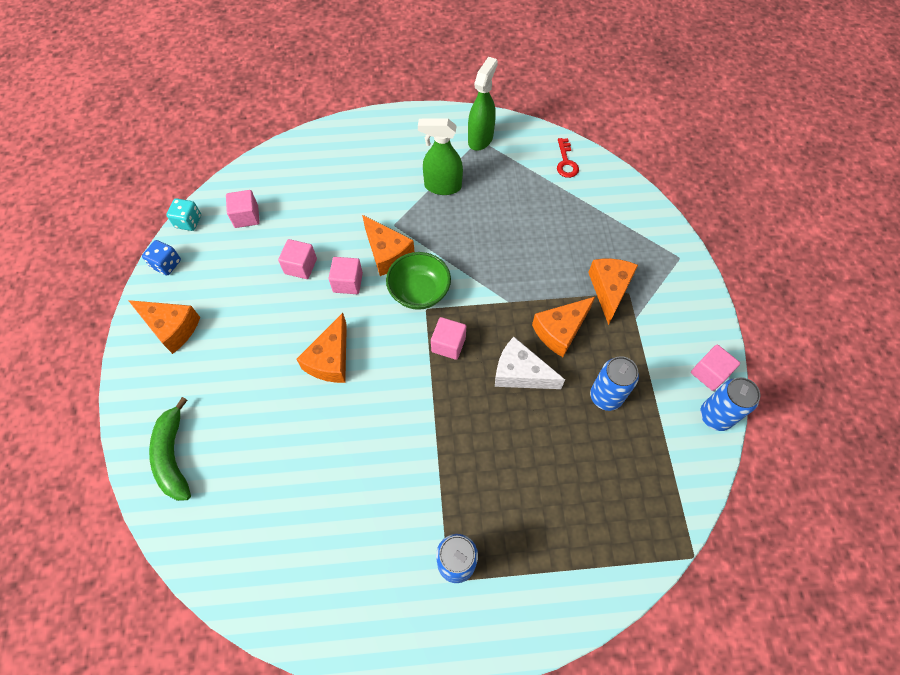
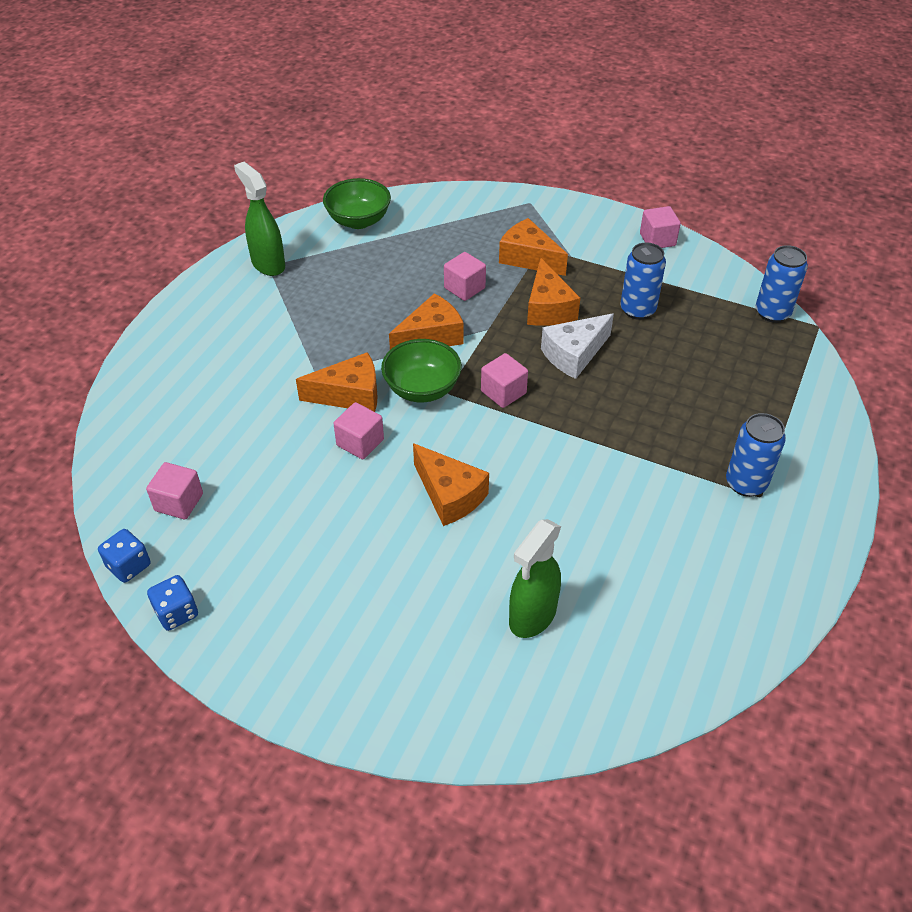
camera: 60 degrees left, 15 degrees down
(171, 328) = (283, 639): orange cheese -> orange cheese (431, 337)
(173, 456) = (473, 696): green banana -> none
(188, 222) = (129, 566): turquoise dice -> blue dice
(300, 266) = (301, 476): pink cube -> pink cube (464, 288)
(442, 186) = (302, 317): green spray bottle -> green spray bottle (532, 616)
(566, 162) = (358, 221): red key -> green bowl
(715, 416) = (699, 255): blue can -> blue can (772, 313)

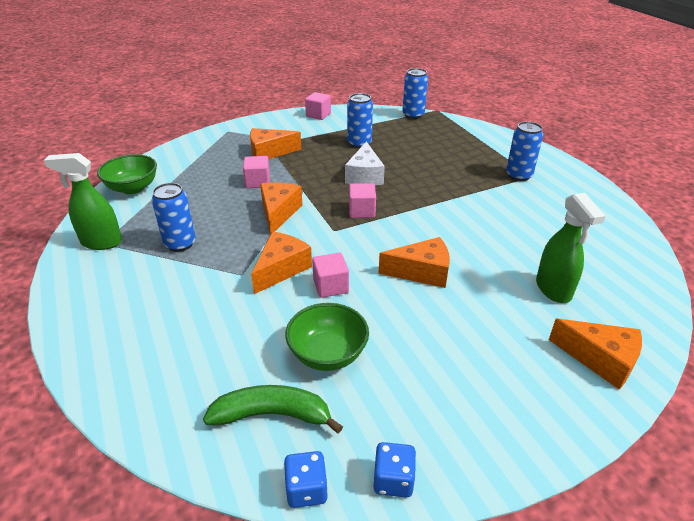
camera: 50 degrees left, 10 degrees down
(179, 502) = (272, 415): pink cube -> green banana
(315, 309) = (180, 244): none -> blue can
(422, 389) = (318, 238): green bowl -> green bowl (328, 354)
(548, 308) = (317, 166): orange cheese -> orange cheese (600, 360)

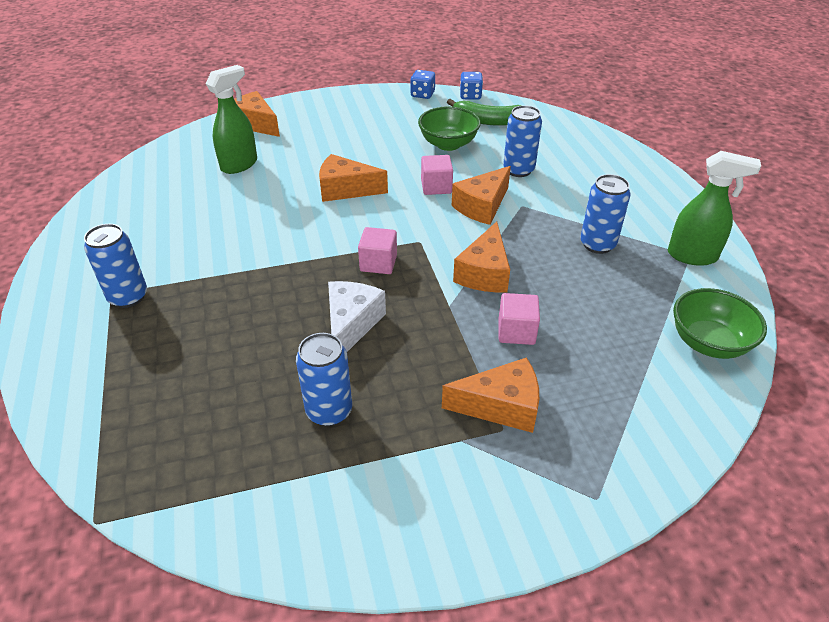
camera: 170 degrees left, 5 degrees up
(318, 115) = (385, 545): pink cube -> none
(413, 115) = (164, 508): blue can -> blue can (518, 170)
(553, 289) = (239, 165): green spray bottle -> green spray bottle turned 45 degrees clockwise

